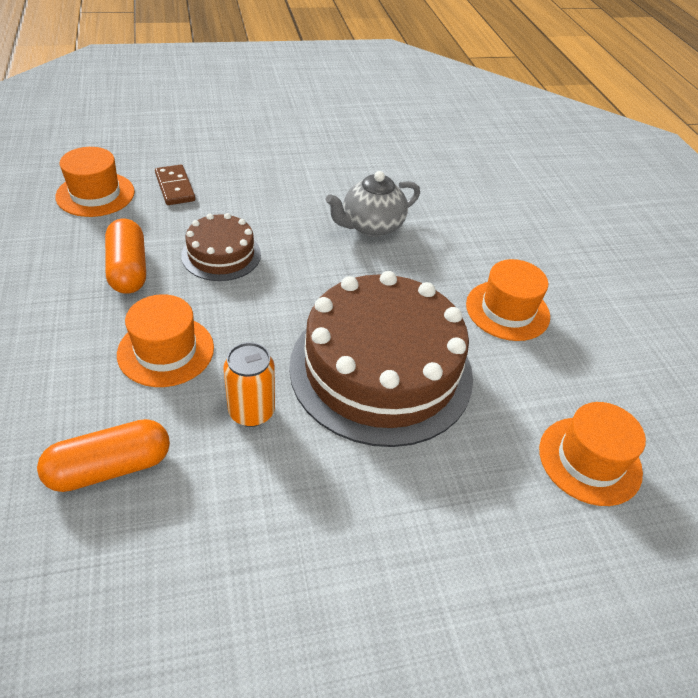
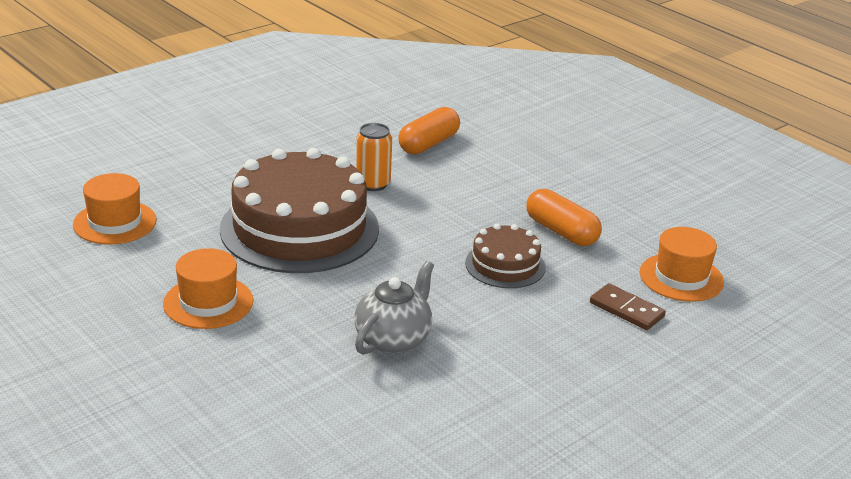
camera: 155 degrees right, 15 degrees down
(166, 351) = (465, 195): orange hat -> none

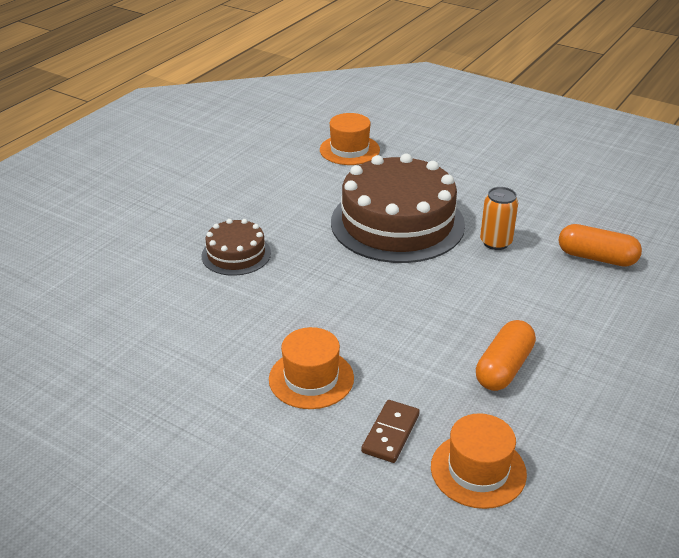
camera: 75 degrees right, 5 degrees up
(208, 302) = (275, 209): orange hat -> orange hat (311, 378)
(393, 339) = (271, 300): grey teapot -> none
(505, 265) = (417, 340): brown cake -> brown cake (236, 254)

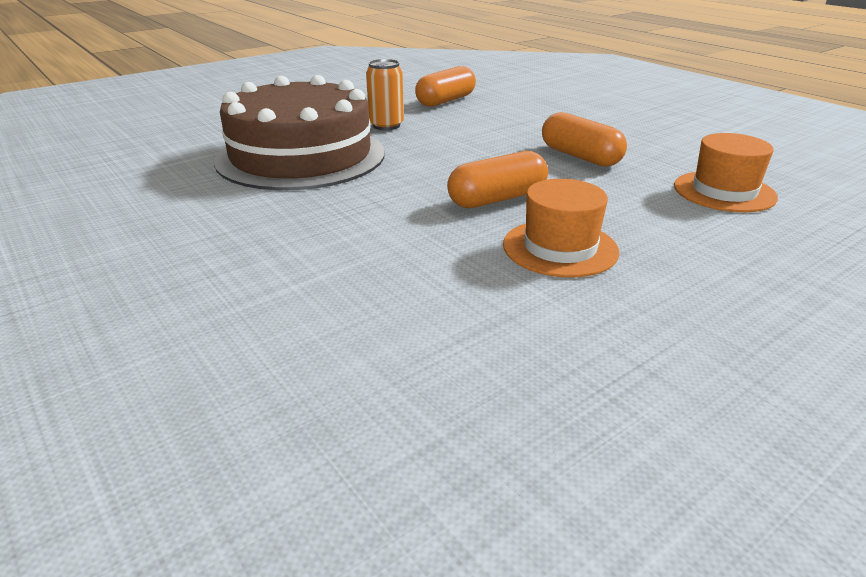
camera: 70 degrees left, 5 degrees down
(236, 254) = (245, 259): brown cake -> none
(349, 150) = (111, 153): orange hat -> none
(377, 334) = (497, 199): none -> orange capsule
(390, 433) = (667, 220): brown domino -> none

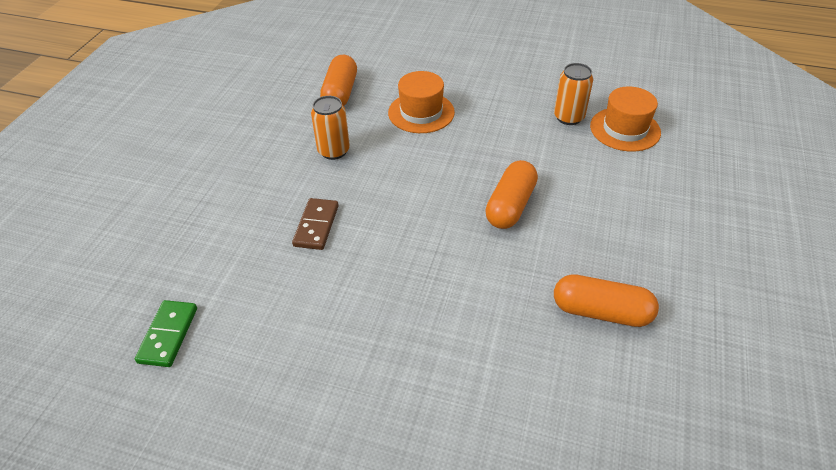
camera: 35 degrees left, 15 degrees up
(102, 171) = (168, 335): none -> green domino
(301, 156) = (316, 226): brown cake -> brown domino
(560, 248) = (594, 237): orange hat -> orange hat (421, 112)
(580, 156) = (511, 128): orange capsule -> orange capsule (601, 312)
(661, 166) = (568, 117): none -> orange can

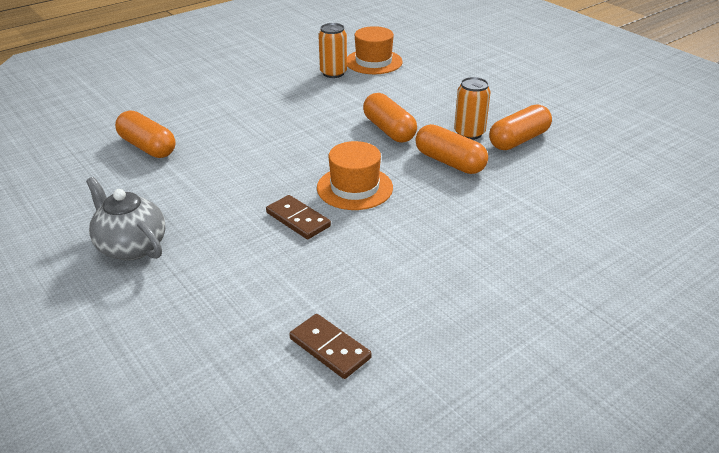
camera: 55 degrees left, 10 degrees down
(168, 335) = (329, 348): green domino -> brown domino
(215, 162) = (131, 246): none -> grey teapot
(333, 151) = (219, 178): orange can -> orange can (469, 133)
(421, 112) = (236, 122): orange hat -> orange hat (354, 188)
(499, 277) = (449, 162): none -> orange capsule

